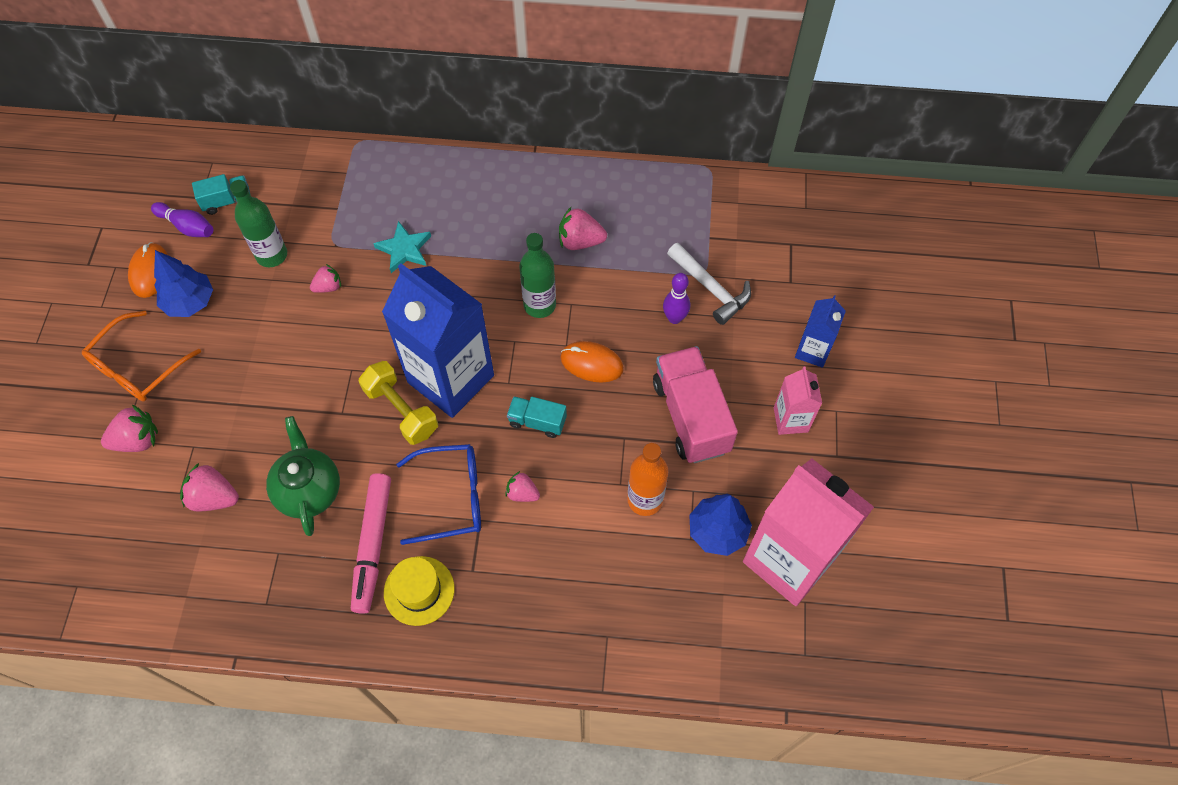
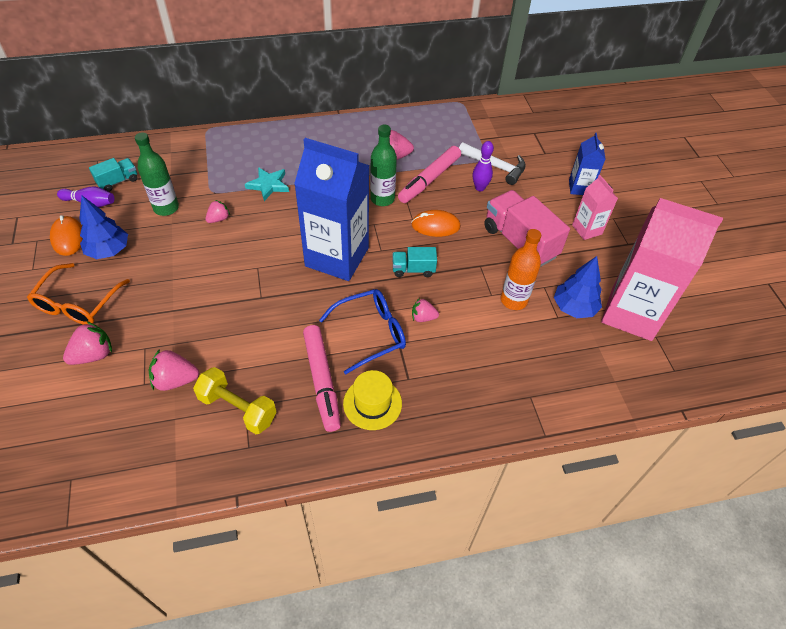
camera: 20 degrees left, 10 degrees down
(309, 489) = (254, 355): green teapot -> none
(401, 410) = (307, 285): yellow dumbbell -> yellow dumbbell (238, 408)
(613, 289) = (429, 180): none -> pink marker

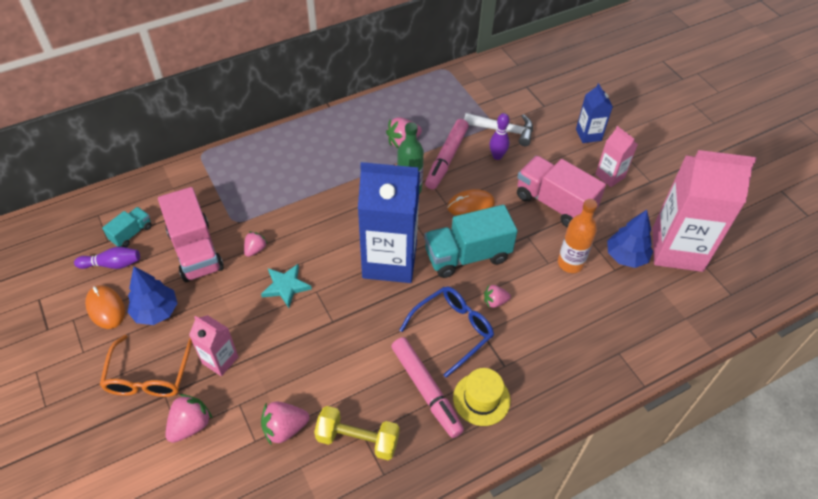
camera: 15 degrees left, 0 degrees up
(145, 305) = (220, 360): none -> pink carton
(166, 208) = (196, 250): green bottle -> pink truck
(268, 185) = (290, 201): turquoise star -> turquoise star (286, 286)
(413, 269) = (467, 256): turquoise truck -> turquoise truck, size x1.95

